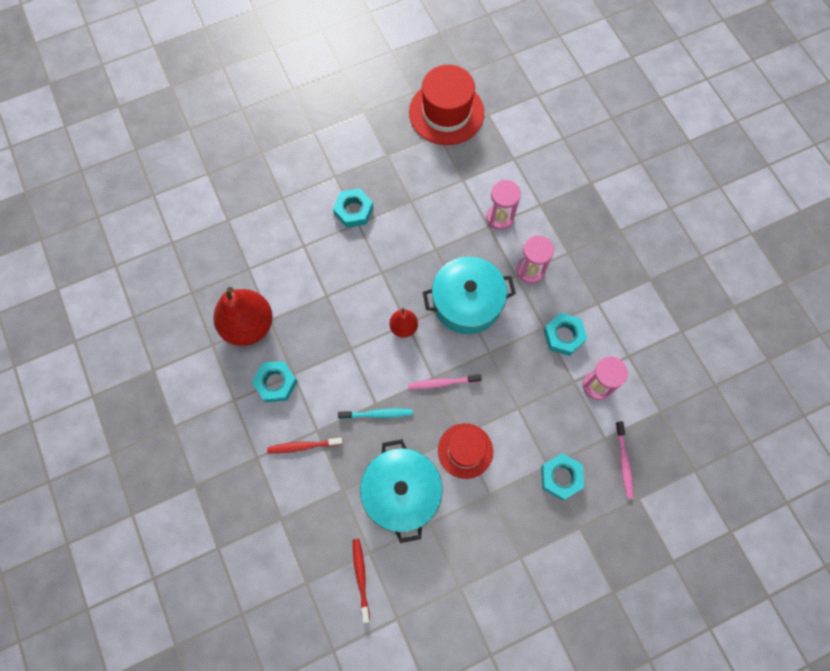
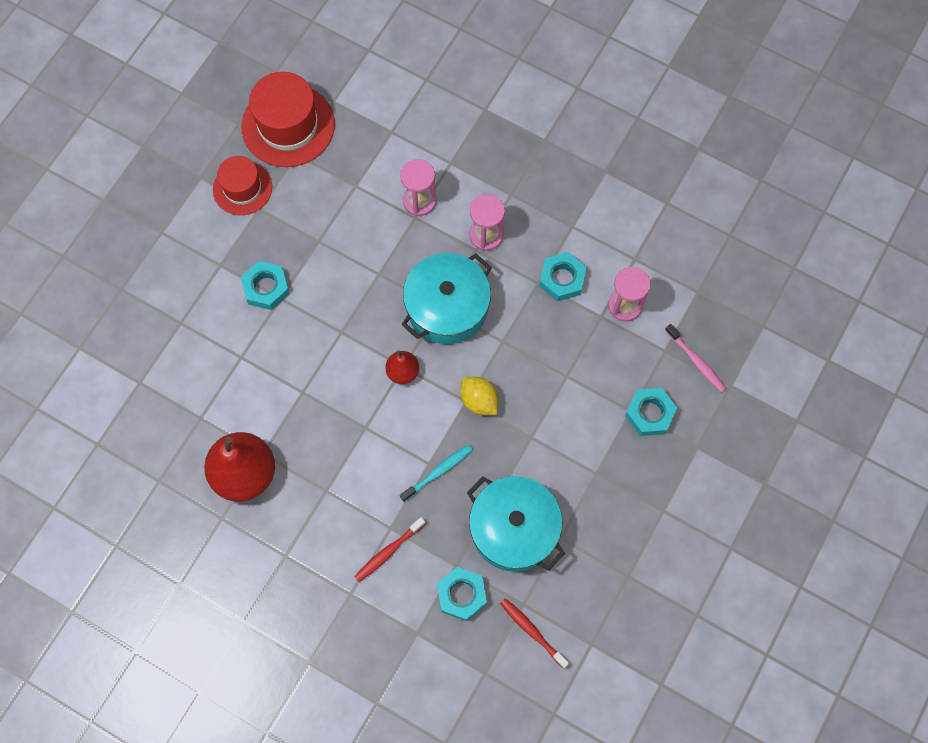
camera: 35 degrees left, 0 degrees up
(276, 383) = (315, 510): turquoise nut -> turquoise nut (461, 595)
(442, 383) = (479, 401): pink toothbrush -> yellow lemon
(465, 450) = (545, 449): red hat -> red hat (242, 188)

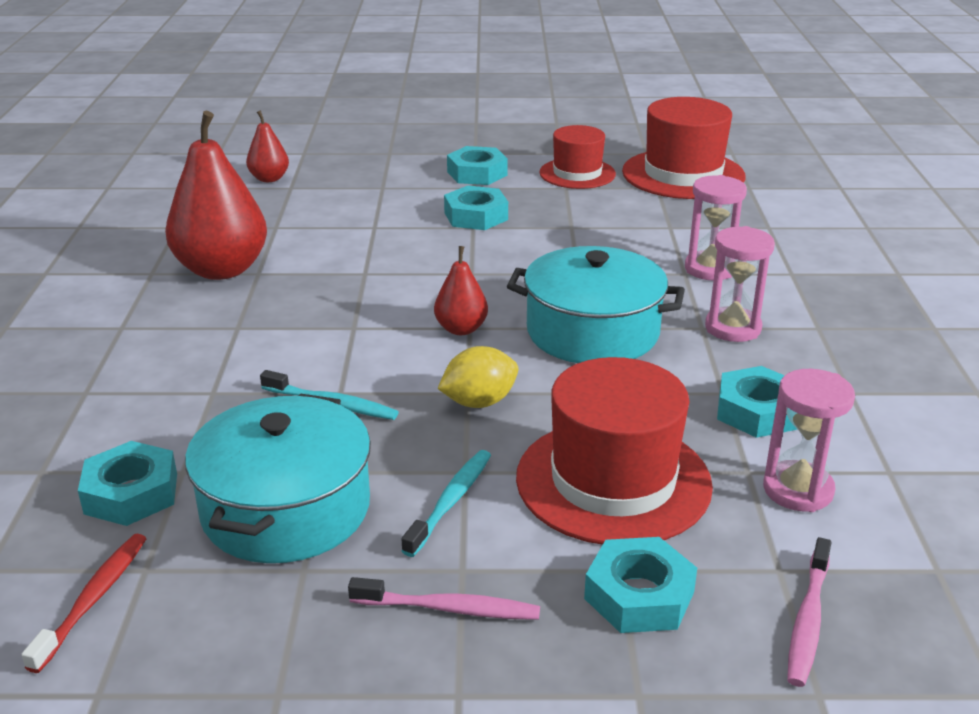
camera: 60 degrees right, 40 degrees down
(114, 390) = (269, 179): none -> red pear
(199, 250) = (477, 173): none -> turquoise nut
(388, 552) = (171, 402): red toothbrush -> none
(479, 401) = (479, 402): yellow lemon -> yellow lemon turned 45 degrees clockwise
(549, 455) = (451, 501): none -> turquoise toothbrush
(575, 377) = (613, 481): none -> red hat
(617, 490) = (449, 608): none -> pink toothbrush

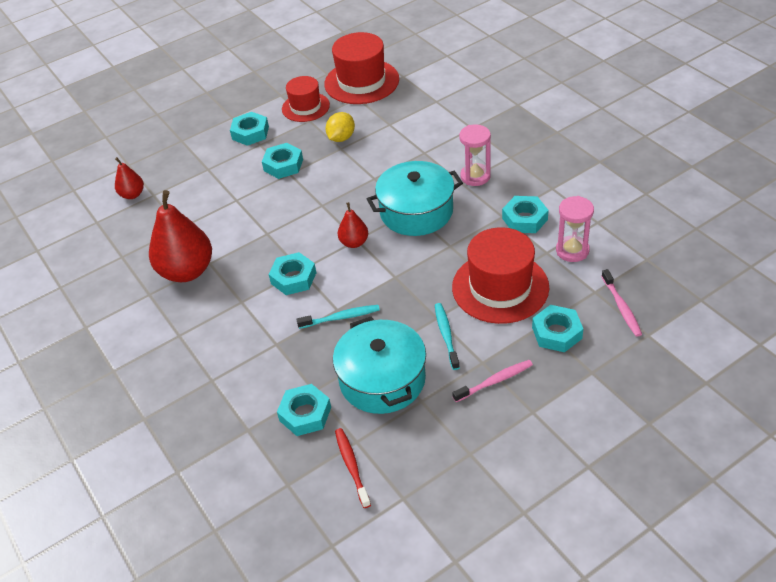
camera: 30 degrees left, 15 degrees up
(332, 332) = (293, 278): none -> turquoise nut
(479, 402) = (406, 279): yellow lemon -> yellow lemon (341, 138)
(710, 269) = (433, 144): pink hourglass -> none

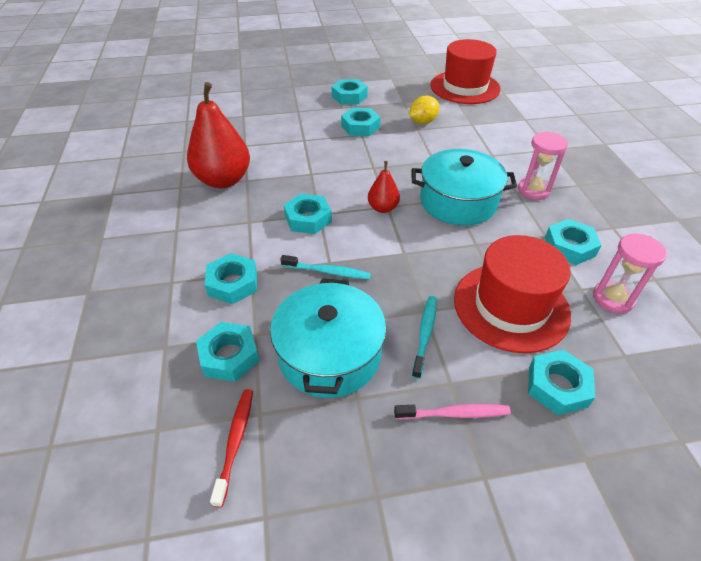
camera: 20 degrees right, 0 degrees up
(132, 194) = (228, 110): red pear -> none
(267, 359) = (233, 283): none -> turquoise nut
(305, 107) = (406, 91): red hat -> none
(621, 307) = (654, 389): pink toothbrush -> none

